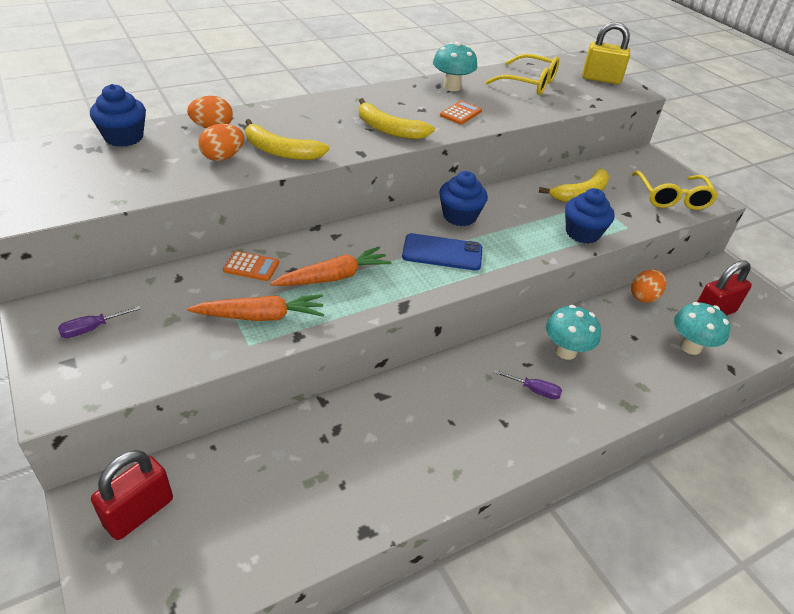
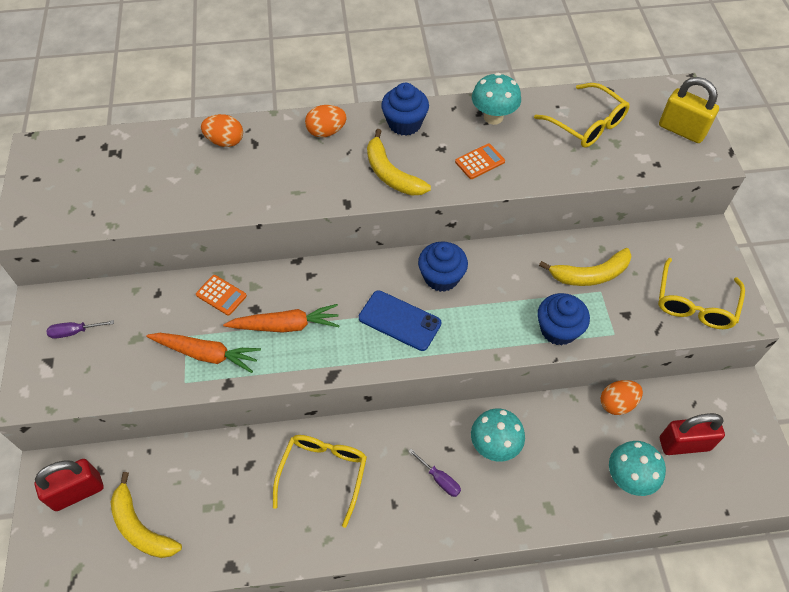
camera: 25 degrees right, 15 degrees up
(124, 137) = (144, 141): blue cupcake -> blue cupcake (404, 123)
(223, 157) = (218, 185): orange egg -> orange egg (326, 132)
(280, 151) = (272, 186): yellow banana -> yellow banana (141, 527)
(419, 416) = (323, 473): none -> yellow glasses

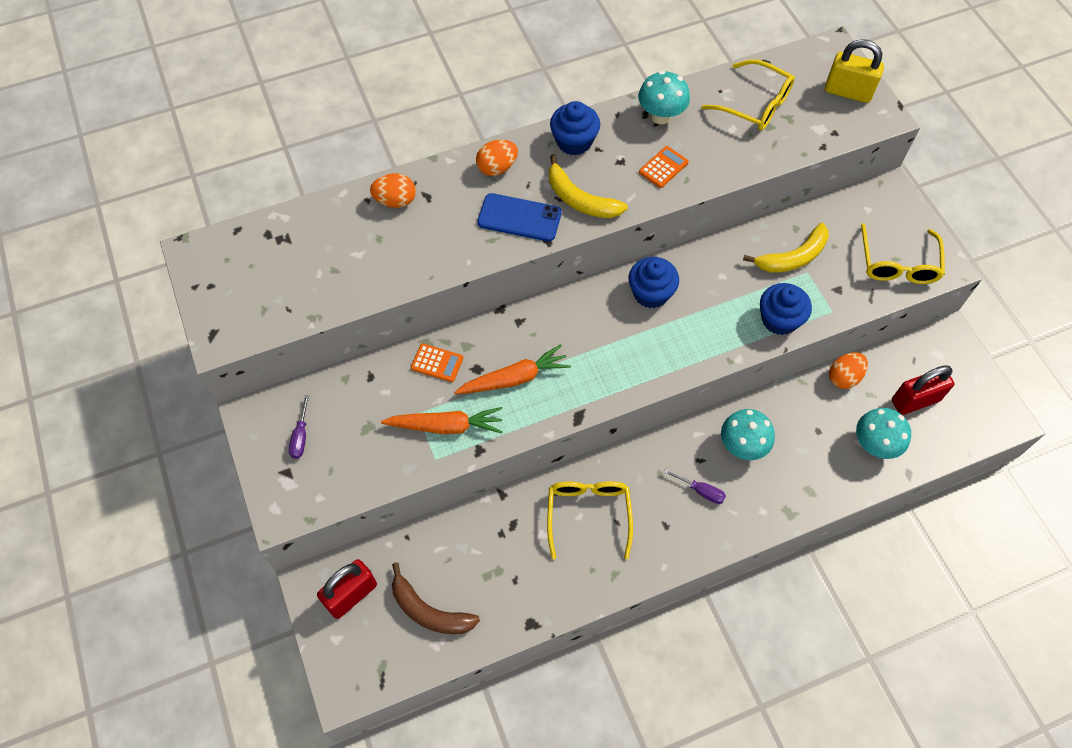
camera: 15 degrees left, 5 degrees up
(75, 332) = (301, 436): purple screwdriver -> purple screwdriver turned 60 degrees counterclockwise
(141, 527) = (429, 611): yellow banana -> brown banana
(399, 320) = (625, 346): blue phone -> blue phone (519, 218)

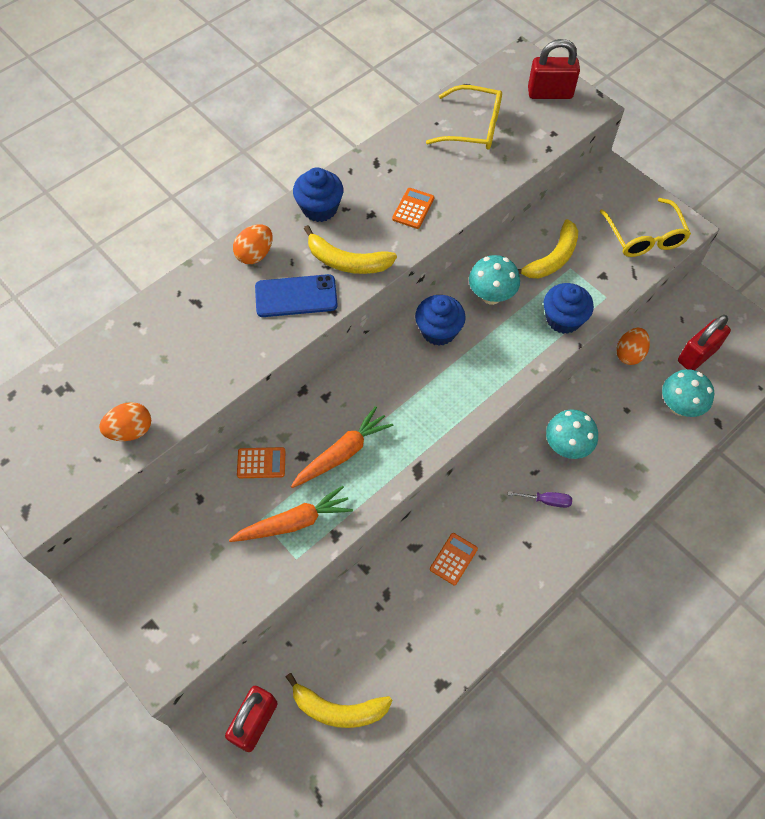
camera: 20 degrees left, 0 degrees up
(301, 436) = (151, 583): purple screwdriver -> none
(395, 201) = (166, 316): orange egg -> orange egg (131, 430)
(429, 611) = (338, 709): brown banana -> yellow banana
(588, 514) = (453, 559): yellow glasses -> orange calculator
(660, 116) = (391, 161): turquoise mushroom -> turquoise mushroom (491, 296)
(848, 92) = (550, 93): yellow padlock -> red padlock

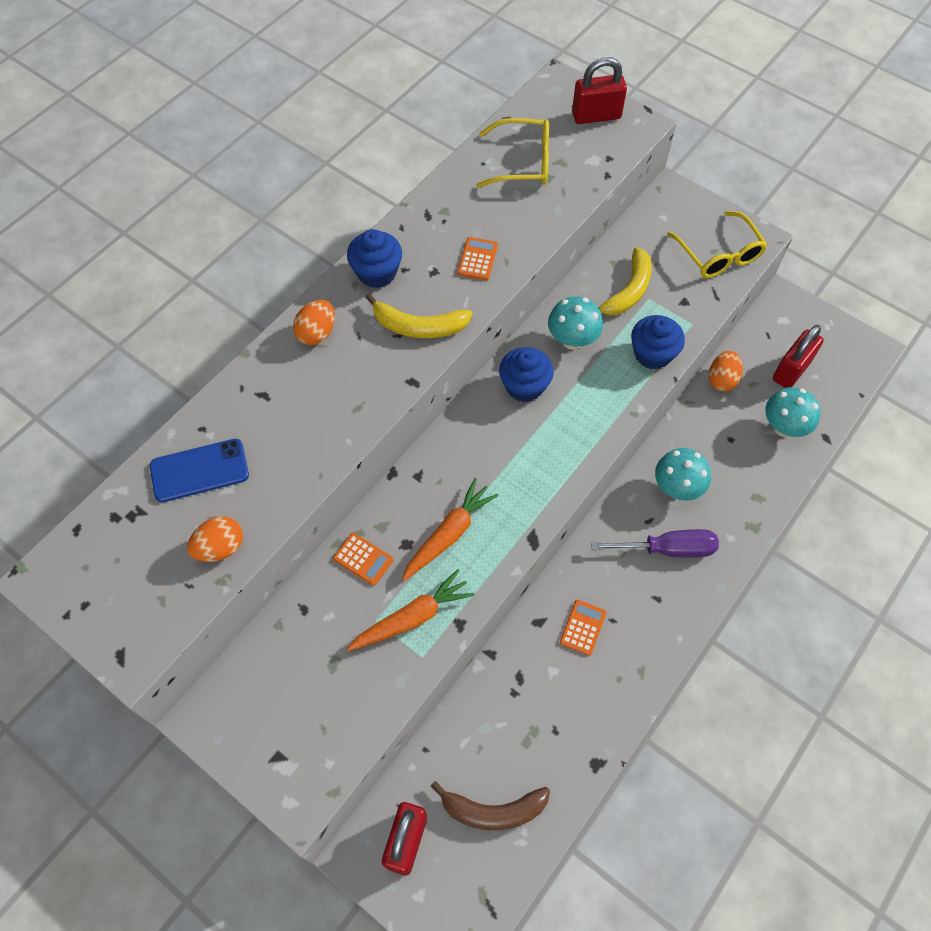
camera: 10 degrees left, 0 degrees up
(261, 463) = (363, 559): orange calculator -> orange calculator turned 45 degrees clockwise
(296, 296) = (371, 372): blue phone -> blue phone (199, 470)
(338, 709) = (493, 810): yellow banana -> brown banana
(546, 501) = (667, 549): purple screwdriver -> purple screwdriver, size x1.83

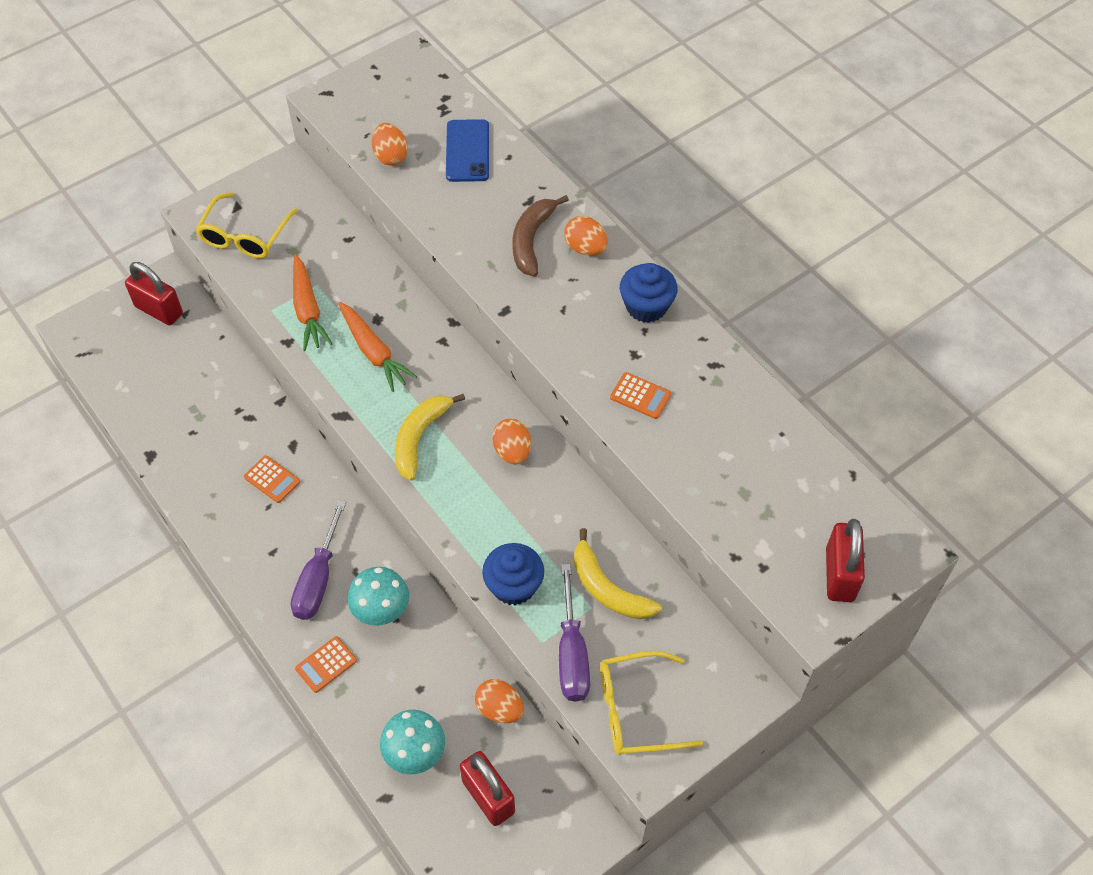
camera: 105 degrees right, 5 degrees down
(363, 559) = (376, 286): orange calculator -> orange calculator (326, 665)
(419, 326) = (568, 328): yellow banana -> yellow banana (419, 438)
(493, 810) = (152, 372): brown banana -> brown banana (531, 240)
(523, 163) = (774, 473): yellow glasses -> yellow glasses (245, 236)
(524, 386) = (512, 451): blue cupcake -> orange egg
(572, 340) = (556, 511): turquoise mushroom -> none
(692, 303) = (572, 653): none -> purple screwdriver

